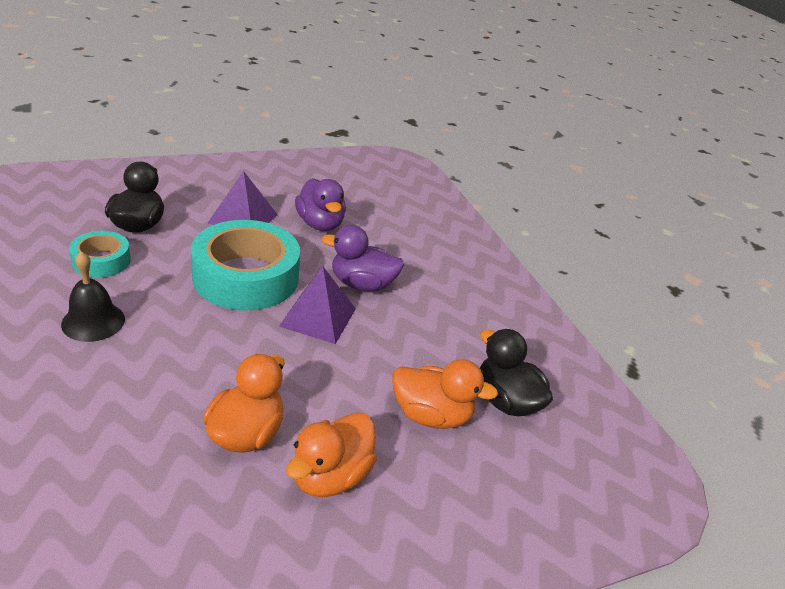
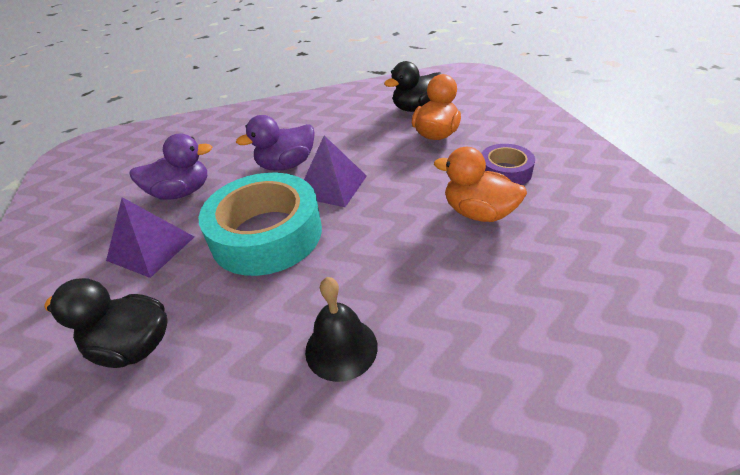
camera: 75 degrees left, 5 degrees up
(101, 261) = (213, 370): turquoise tape -> none
(330, 476) = (505, 172): orange duck -> purple tape
(362, 284) = (286, 165): purple duck -> purple duck turned 45 degrees clockwise

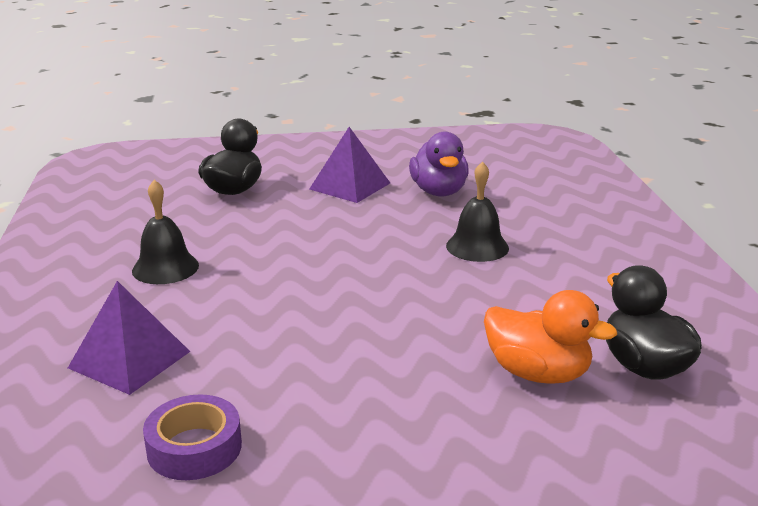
camera: 95 degrees right, 15 degrees down
(267, 234) = (340, 236): turquoise tape -> none
(286, 165) = (477, 246): purple duck -> black bell
(332, 186) = (416, 274): purple pyramid -> purple pyramid (129, 359)
(478, 213) = (304, 373): orange duck -> none
(505, 172) = (394, 420): purple tape -> purple tape (194, 448)

